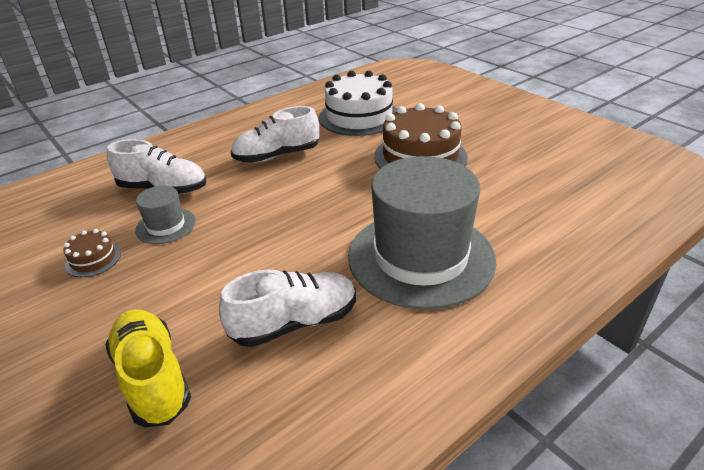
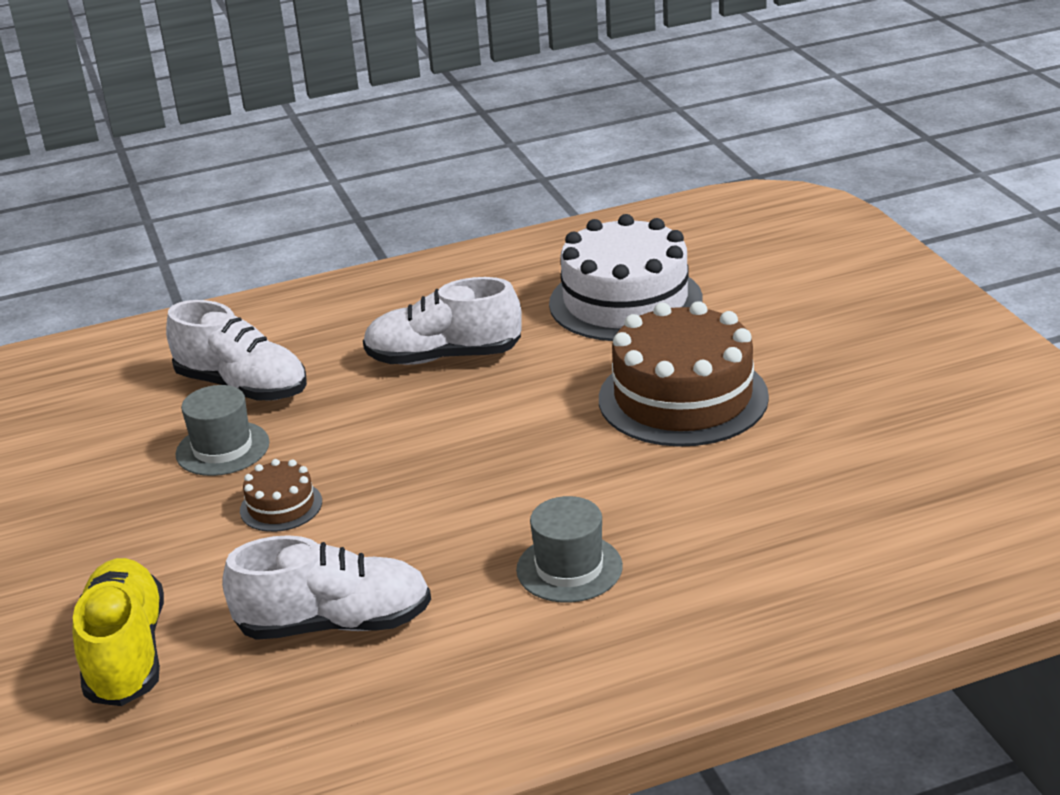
camera: 20 degrees right, 5 degrees down
(93, 259) = (106, 481): brown cake -> brown cake (281, 506)
(421, 257) = (569, 568): grey hat -> grey hat, size x0.45

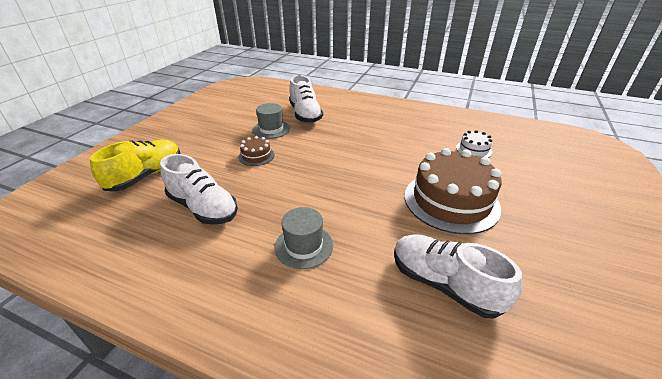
camera: 40 degrees right, 5 degrees up
(443, 357) = (377, 136): white shoe -> white shoe (444, 284)
(625, 301) = (473, 150): white cake -> white cake, size x0.45

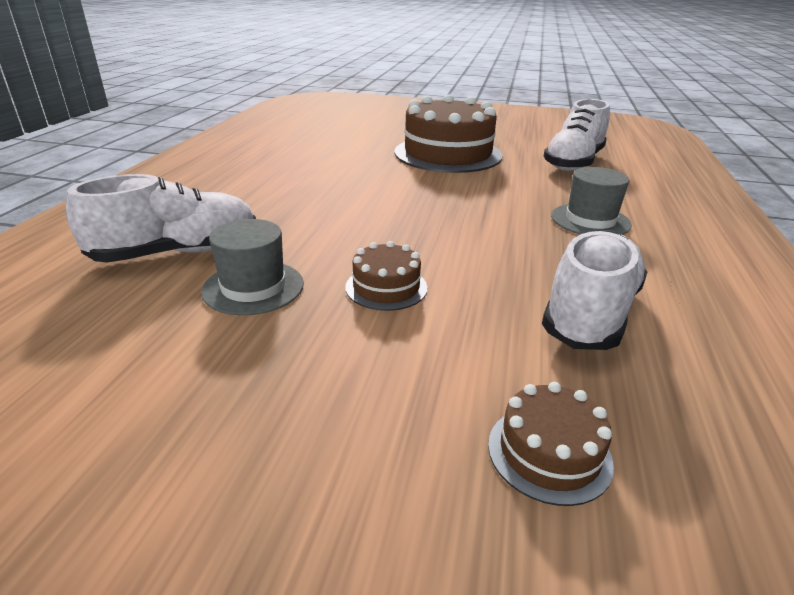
camera: 100 degrees left, 5 degrees down
(146, 175) = (549, 453): yellow shoe -> brown cake
(473, 150) = (329, 138): white cake -> none

